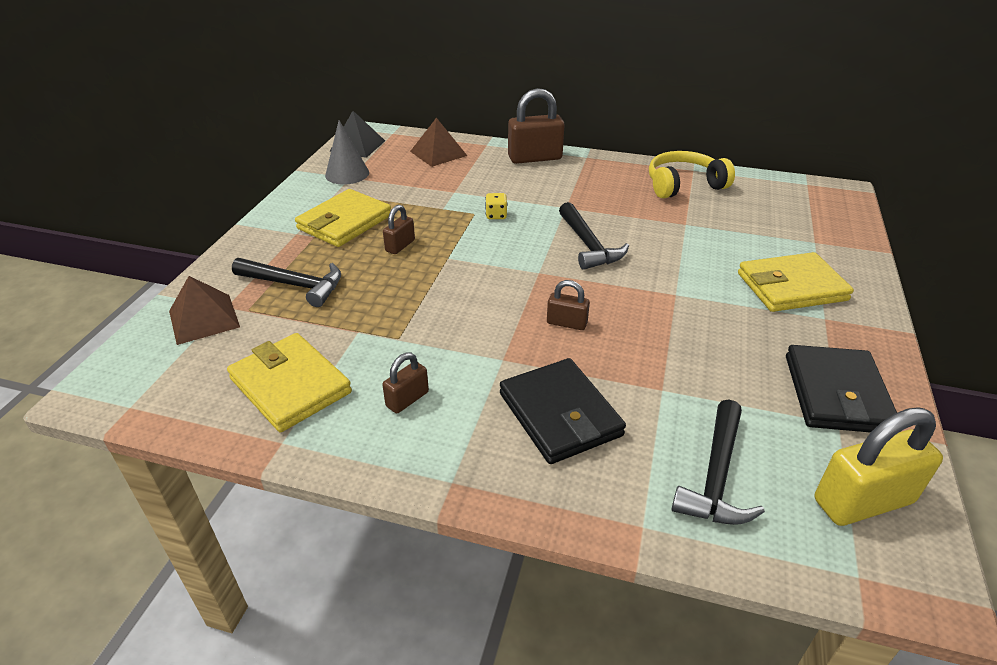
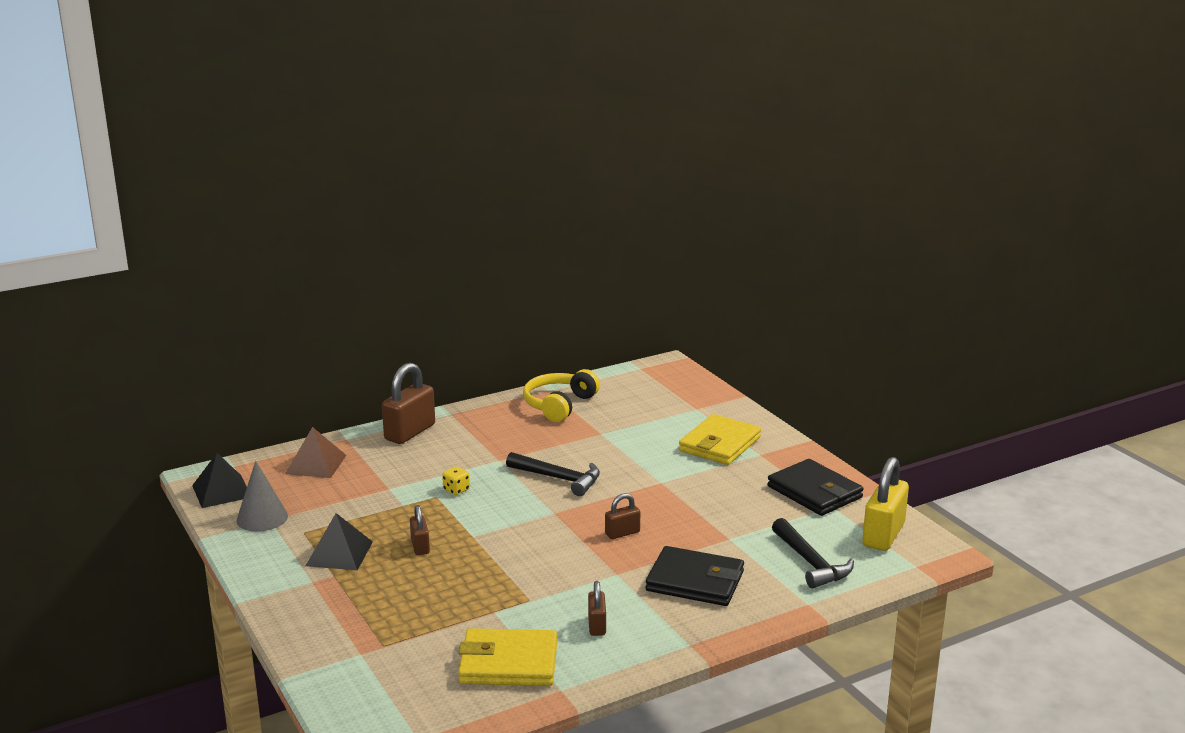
camera: 45 degrees left, 15 degrees down
(204, 319) = (360, 669): brown pyramid -> none
(295, 285) = (388, 612): black hammer -> none
(344, 222) = (339, 553): yellow wallet -> black pyramid

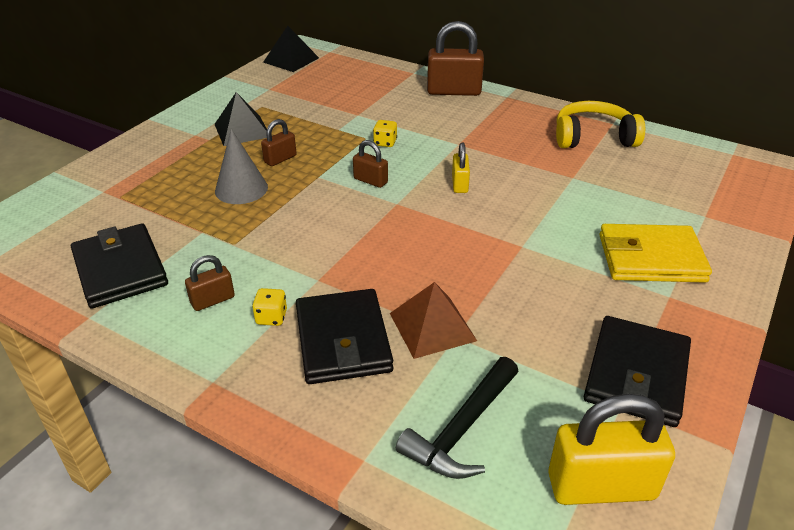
camera: 60 degrees right, 15 degrees up
(262, 518) = (268, 85): grey cone -> grey cone (241, 189)
(315, 464) = (362, 75): brown pyramid -> brown pyramid (432, 326)
(508, 663) = (120, 269): yellow wallet -> black wallet
(558, 479) = (460, 184): black hammer -> yellow padlock
(622, 533) = (396, 256): brown padlock -> brown padlock (370, 180)
(643, 604) = (271, 317): none -> yellow dice

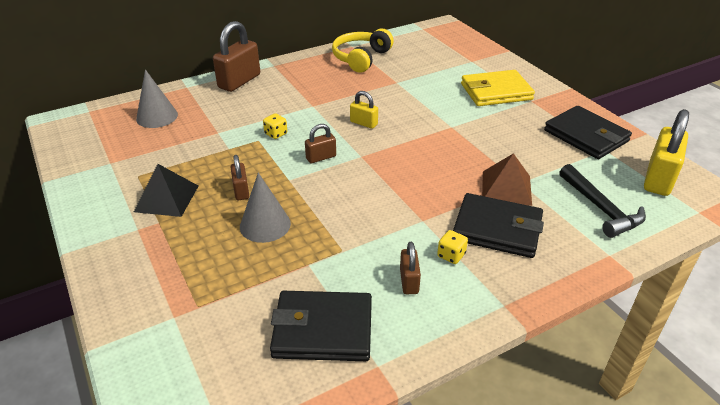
camera: 60 degrees left, 0 degrees up
(291, 60) = (73, 135): black pyramid -> none
(351, 79) = (157, 116): none -> grey cone
(651, 258) = (496, 92): yellow wallet -> yellow wallet turned 45 degrees clockwise

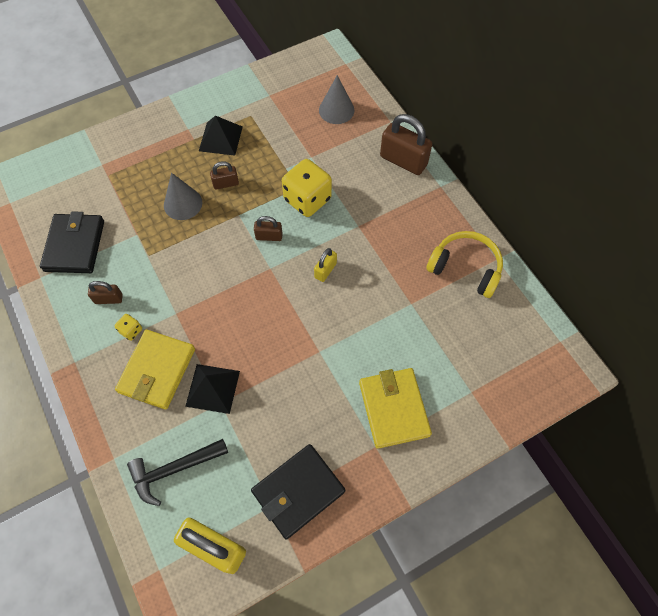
camera: 90 degrees right, 25 degrees up
(276, 134) = (307, 199): yellow dice -> yellow dice, size x2.26
(321, 157) = (269, 236): brown padlock -> brown padlock turned 60 degrees counterclockwise
(497, 229) = (157, 370): black wallet -> yellow wallet
(506, 188) = (213, 388): brown pyramid -> black pyramid

